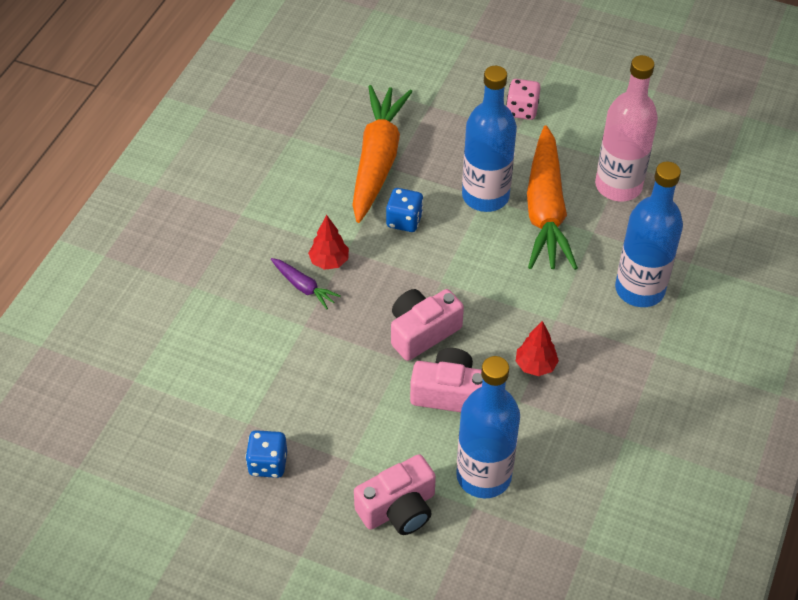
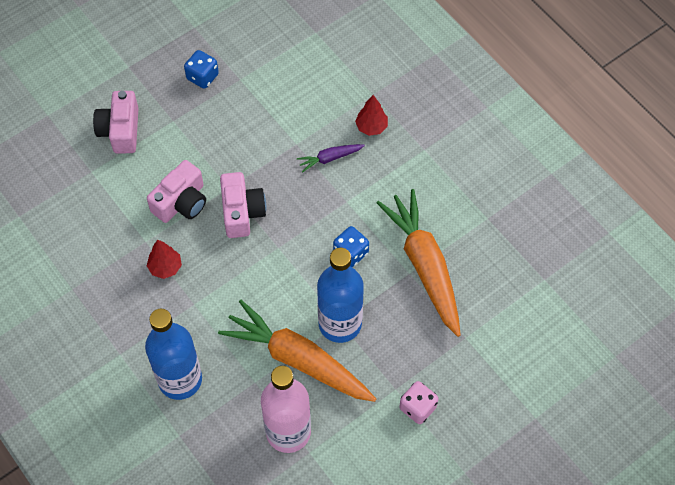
camera: 120 degrees right, 10 degrees up
(329, 261) = (342, 185): red tree -> red tree (371, 127)
(377, 160) = (424, 266): orange carrot -> orange carrot turned 150 degrees counterclockwise
(483, 476) = (107, 188): blue bottle -> none

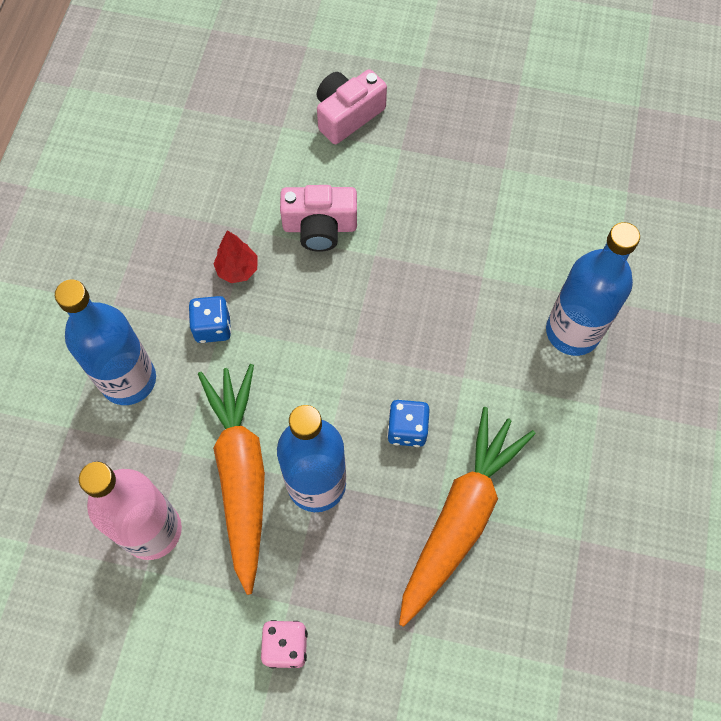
camera: 50 degrees right, 5 degrees up
(202, 77) = (473, 135): blue dice -> blue dice (213, 327)
(242, 212) = (359, 288): pink camera -> none
(330, 158) = (497, 321): purple carrot -> none
(371, 127) = (572, 331): red tree -> blue bottle

